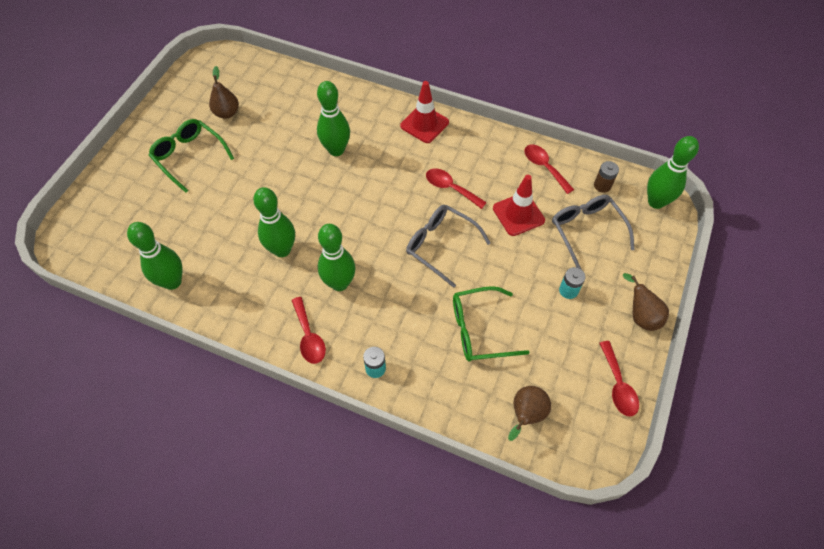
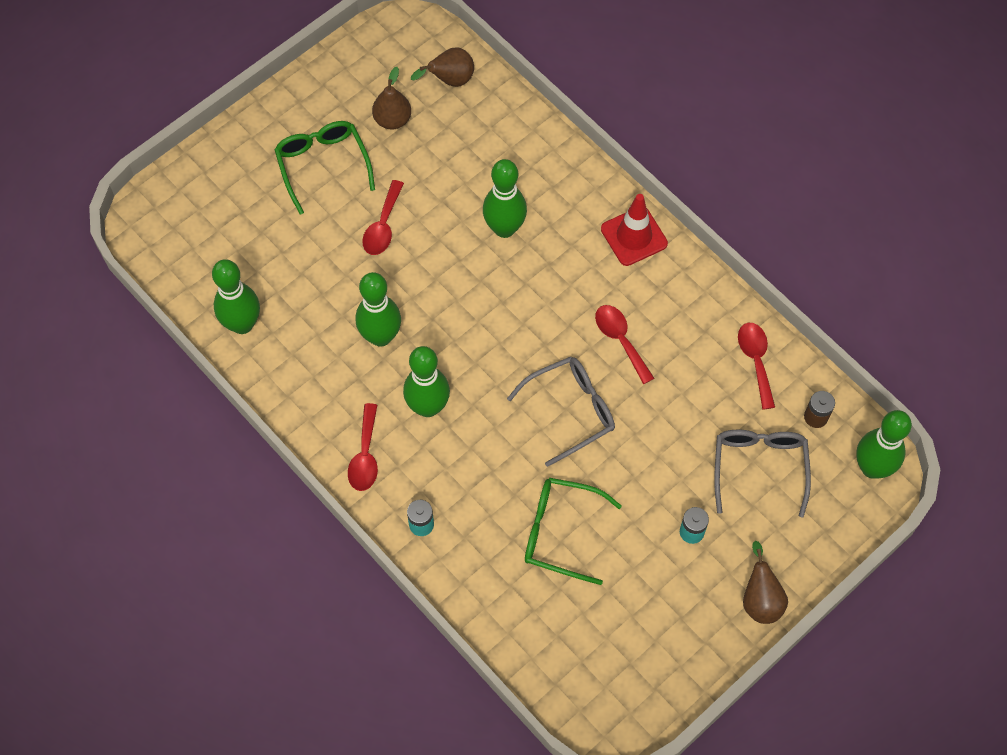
camera: 25 degrees right, 5 degrees up
(441, 246) = (569, 411): grey glasses -> grey glasses turned 90 degrees clockwise
(518, 214) = (686, 410): red traffic cone -> none
(526, 415) = (560, 649): brown pear -> brown pear (450, 80)
(618, 385) = (683, 665): red spoon -> red spoon (383, 226)

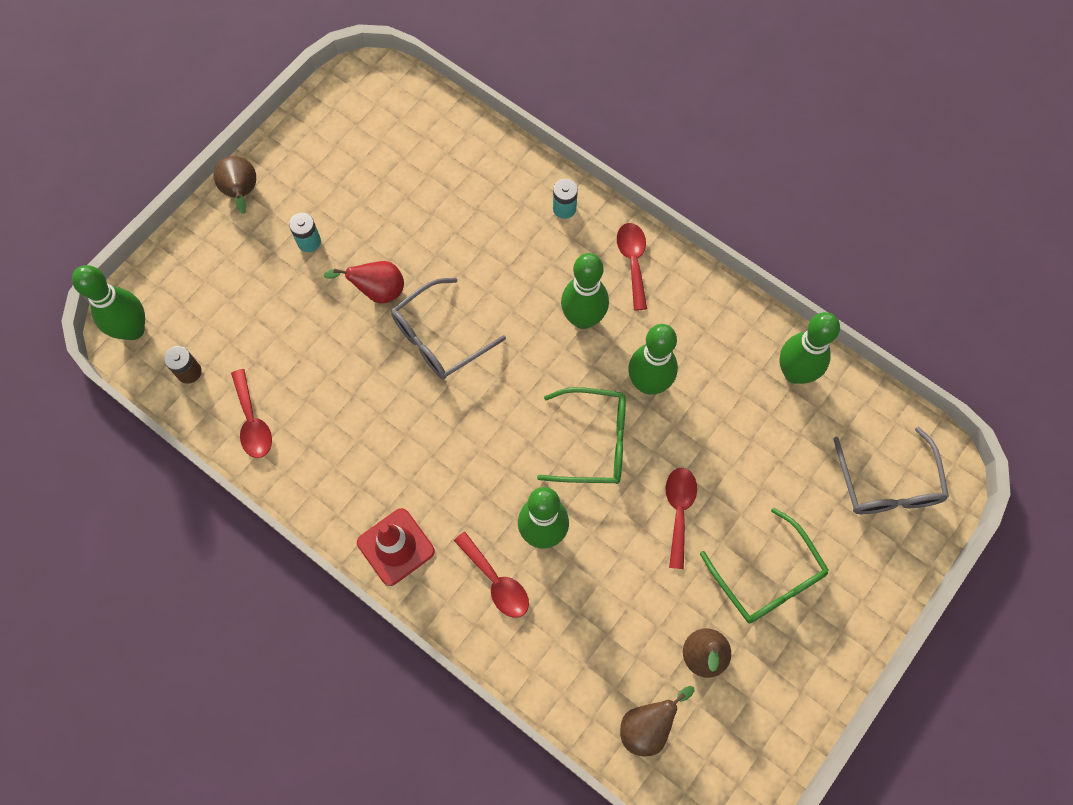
camera: 170 degrees right, 5 degrees up
(561, 533) = (432, 221): green glasses -> green glasses (592, 442)
(620, 340) = (397, 421): red spoon -> red spoon (496, 581)
(626, 467) = (377, 291): none -> red pear
(759, 469) = (246, 311): grey glasses -> grey glasses (887, 483)

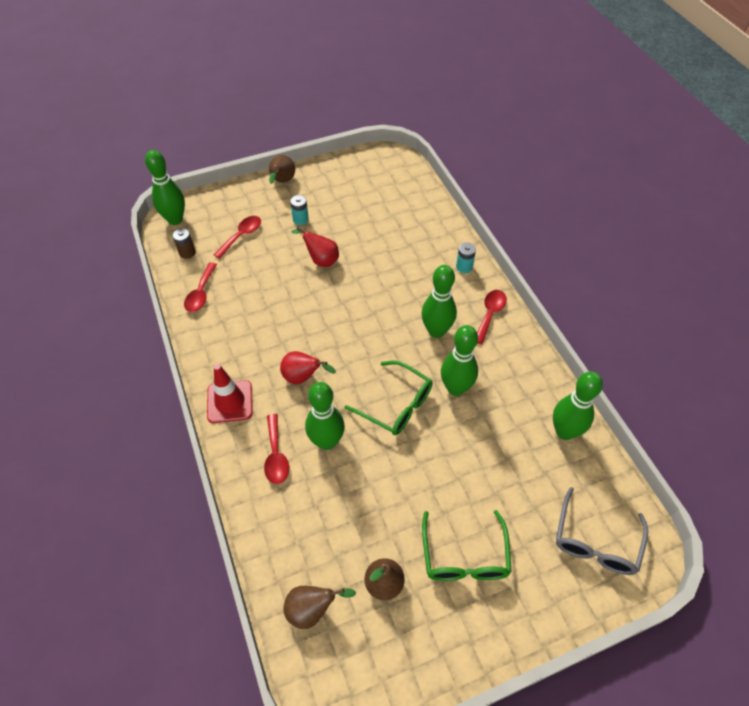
camera: 30 degrees right, 15 degrees down
(440, 337) = (340, 300): grey glasses -> none
(462, 467) = (303, 377): none -> red pear
(679, 511) = (426, 477): red spoon -> red spoon (241, 236)

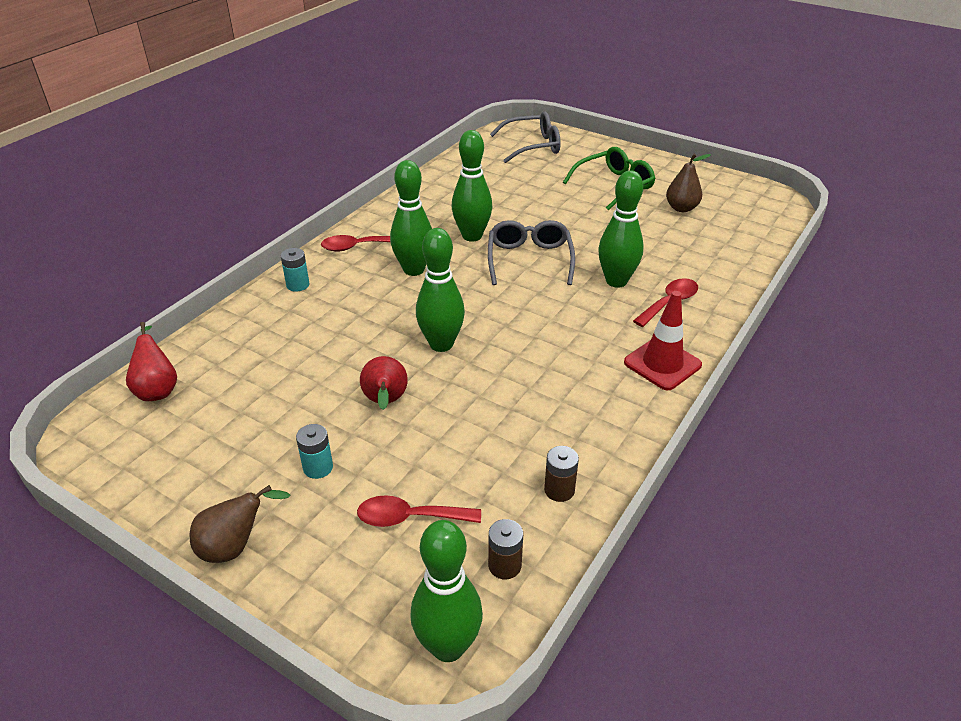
camera: 125 degrees left, 15 degrees down
(201, 293) = (559, 490): red spoon -> brown battery
(303, 377) = (571, 328): red pear -> red pear (157, 389)
(312, 610) = (745, 228): brown pear -> none
(395, 404) = (529, 260): green glasses -> grey glasses
(564, 431) = (454, 177): green bowling pin -> green bowling pin (441, 344)

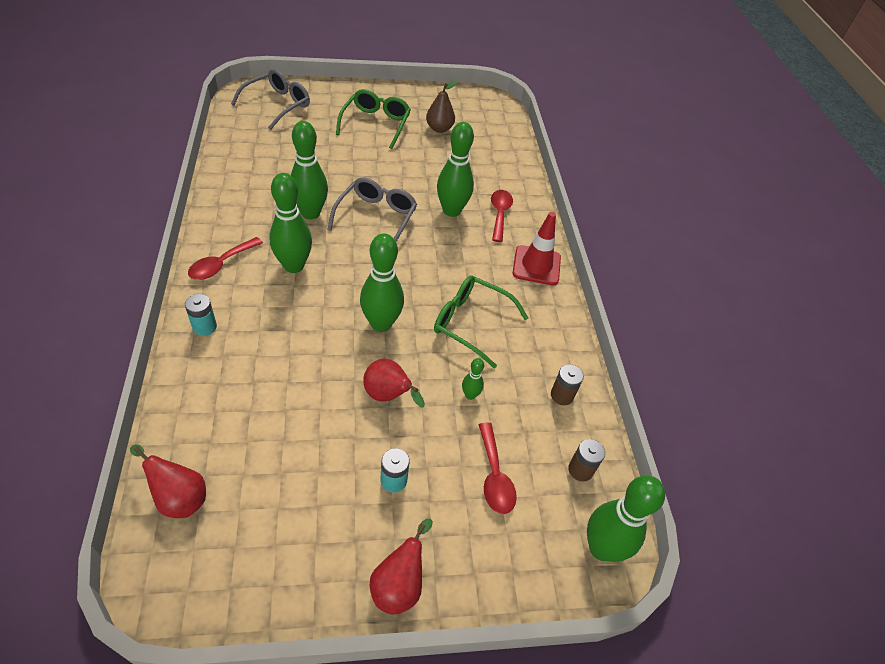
camera: 45 degrees left, 10 degrees up
(235, 547) = (399, 584): brown pear -> red pear
(410, 518) = (494, 476): red spoon -> red spoon turned 60 degrees counterclockwise
(461, 440) = (470, 395): none -> green bowling pin
(529, 260) = (376, 218): grey glasses -> grey glasses turned 60 degrees clockwise
(531, 383) = (472, 323): none -> green glasses

